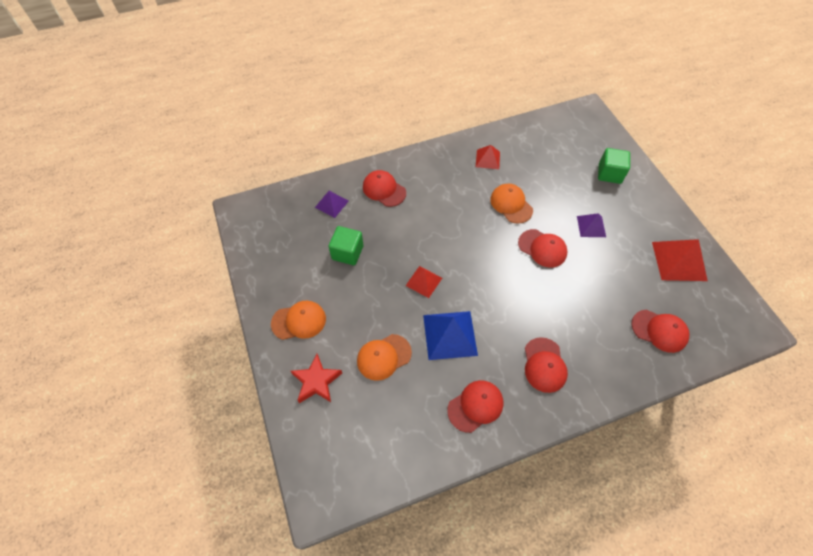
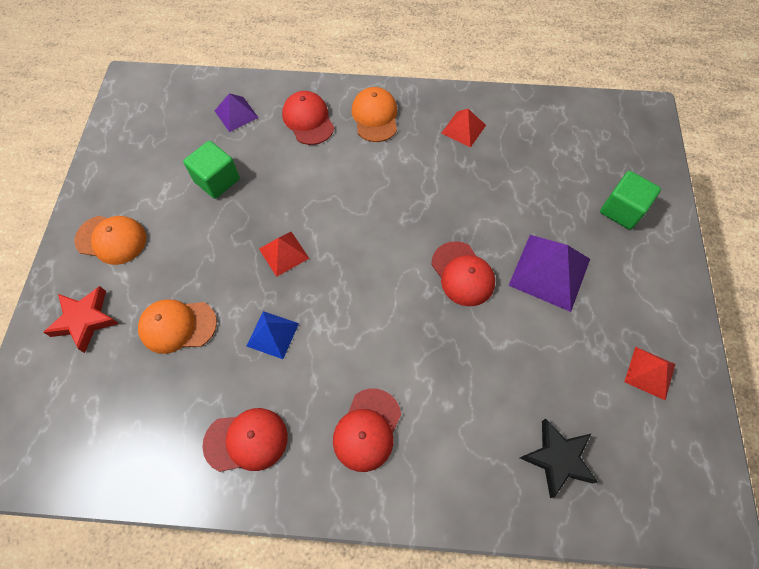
camera: 25 degrees right, 5 degrees up
(450, 334) = (273, 334): blue pyramid -> blue pyramid, size x0.59
(511, 204) = (457, 199): orange cap -> orange cap (375, 116)
(591, 226) = (549, 272): purple pyramid -> purple pyramid, size x1.70
(659, 331) = (557, 458): red cap -> black star
(679, 261) = (650, 372): red pyramid -> red pyramid, size x0.59

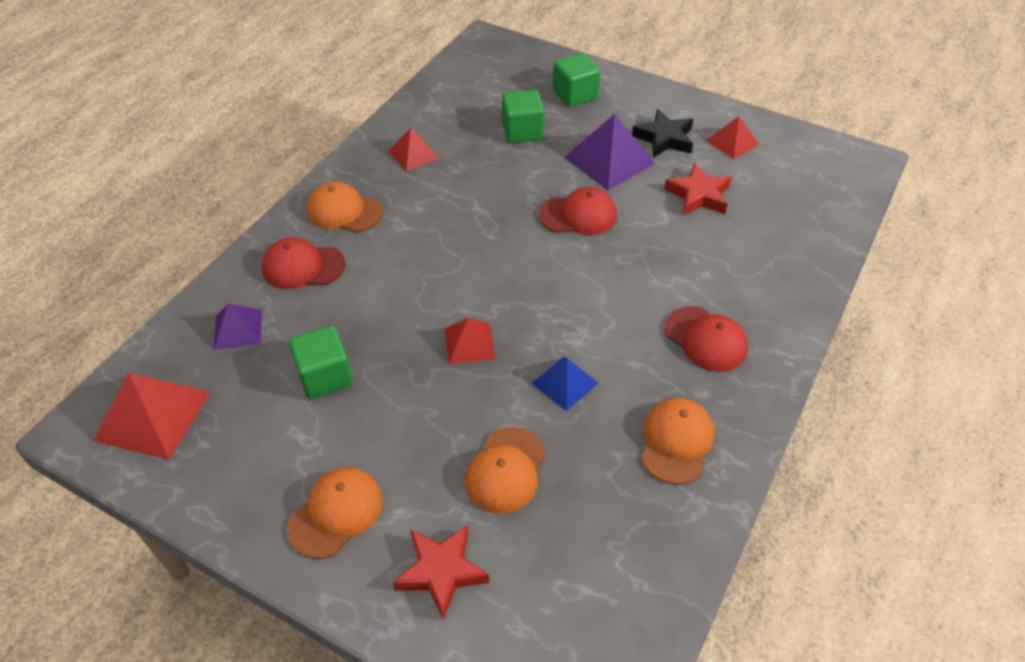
camera: 65 degrees left, 15 degrees down
(152, 109) = (153, 416): none -> red pyramid
(246, 440) = (676, 442): red cap -> orange cap
(542, 190) = (522, 131): none -> green cube
(549, 365) = (698, 195): none -> red star
(557, 458) = (783, 223): black star -> black star (664, 139)

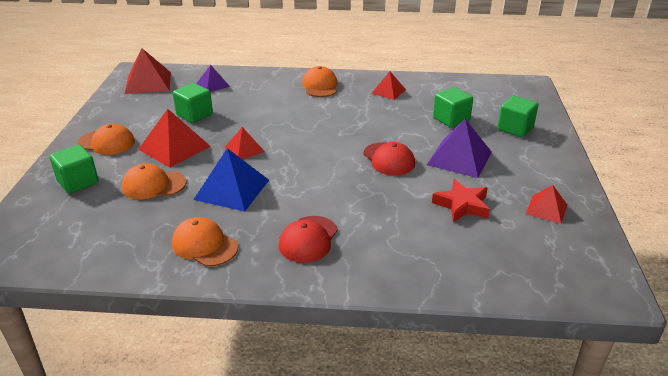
camera: 65 degrees right, 15 degrees down
(303, 266) = (268, 87): red cap -> none
(412, 424) = (174, 147): none -> red pyramid
(441, 572) = (78, 182): red star -> green cube
(564, 383) = (232, 189): blue pyramid -> blue pyramid, size x1.70
(664, 139) = (511, 176): black star -> none
(676, 442) = (204, 245): orange cap -> orange cap turned 135 degrees counterclockwise

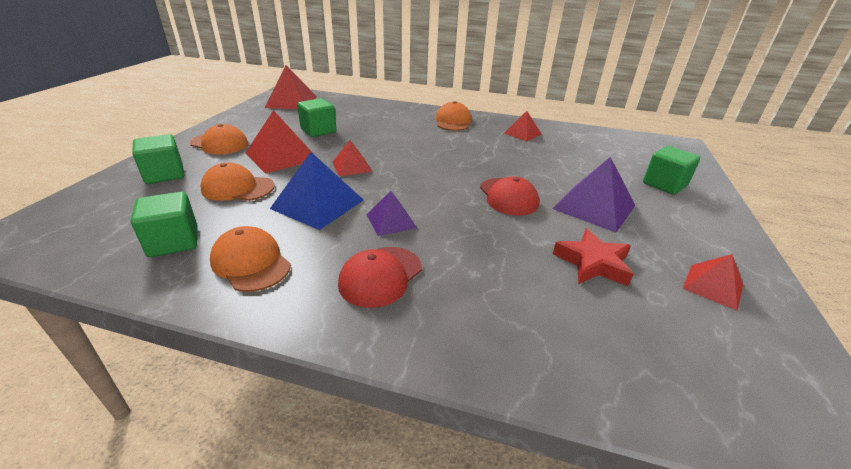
camera: 10 degrees right, 0 degrees up
(213, 85) = (349, 109): purple pyramid -> purple pyramid (391, 221)
(451, 119) = (588, 166): green cube -> green cube (173, 242)

